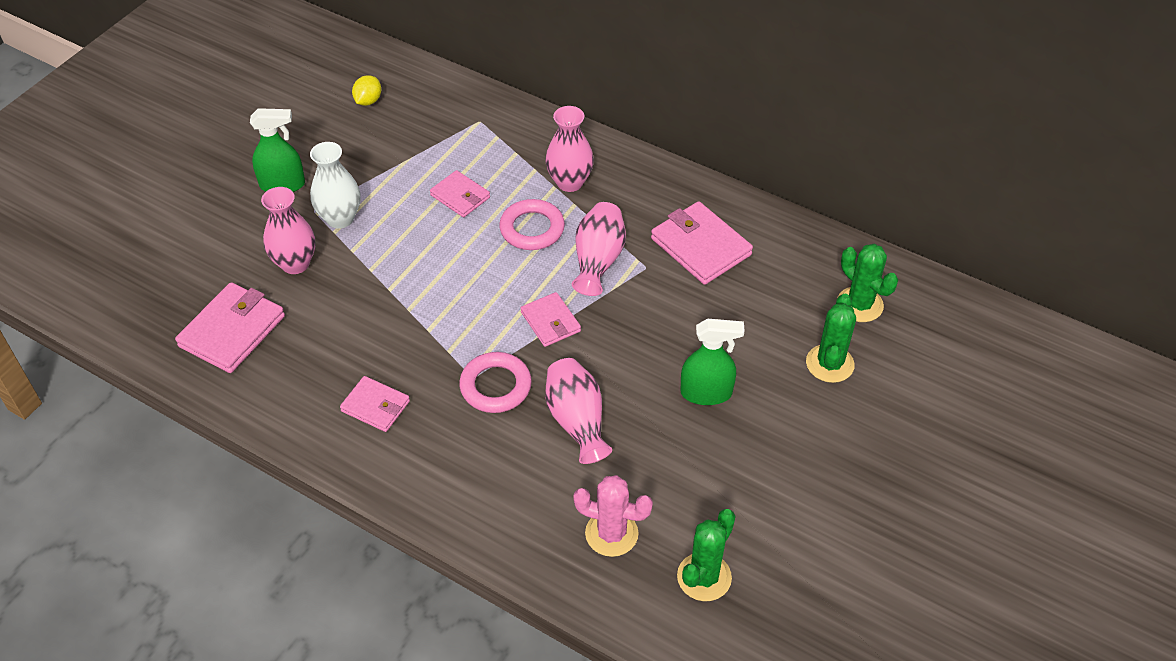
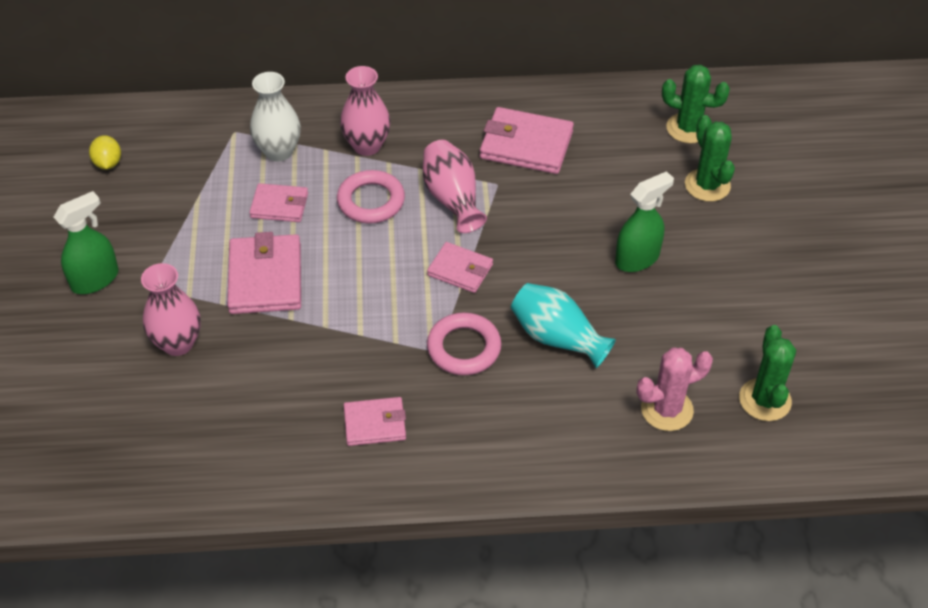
camera: 35 degrees left, 0 degrees up
(232, 331) = (174, 435): pink wallet -> pink wallet (265, 278)
(340, 218) = (183, 281): white vase -> white vase (279, 151)
(577, 421) = (557, 337): pink vase -> turquoise vase

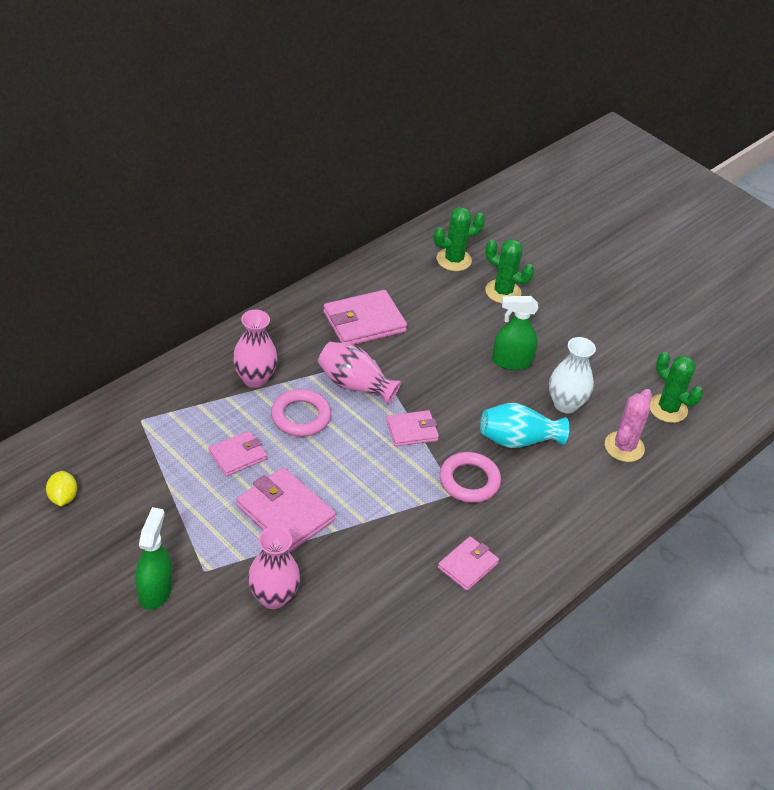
camera: 45 degrees left, 5 degrees down
(108, 163) = (63, 497): yellow lemon -> yellow lemon turned 45 degrees clockwise
(279, 151) = (193, 416): white vase -> white vase (565, 404)
(637, 258) = (511, 361): green spray bottle -> green spray bottle turned 105 degrees counterclockwise

